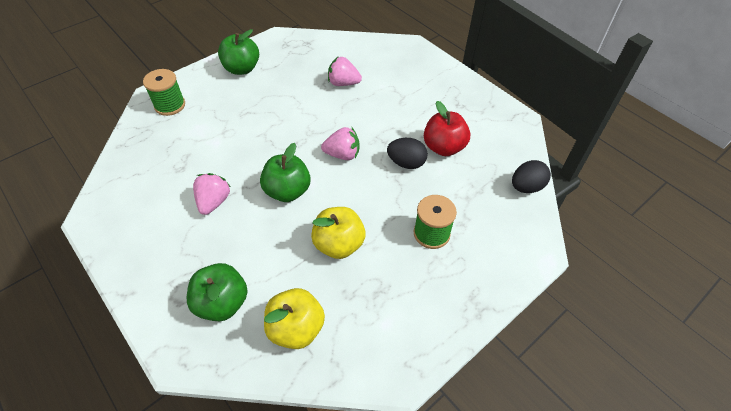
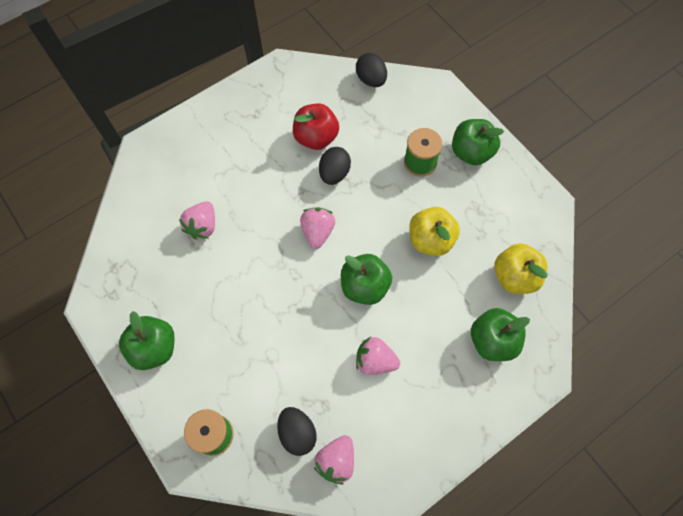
camera: 85 degrees left, 15 degrees up
(131, 178) = (336, 461): none -> pink strawberry
(160, 152) = (297, 433): none -> black egg
(454, 284) = (471, 152): none -> green apple

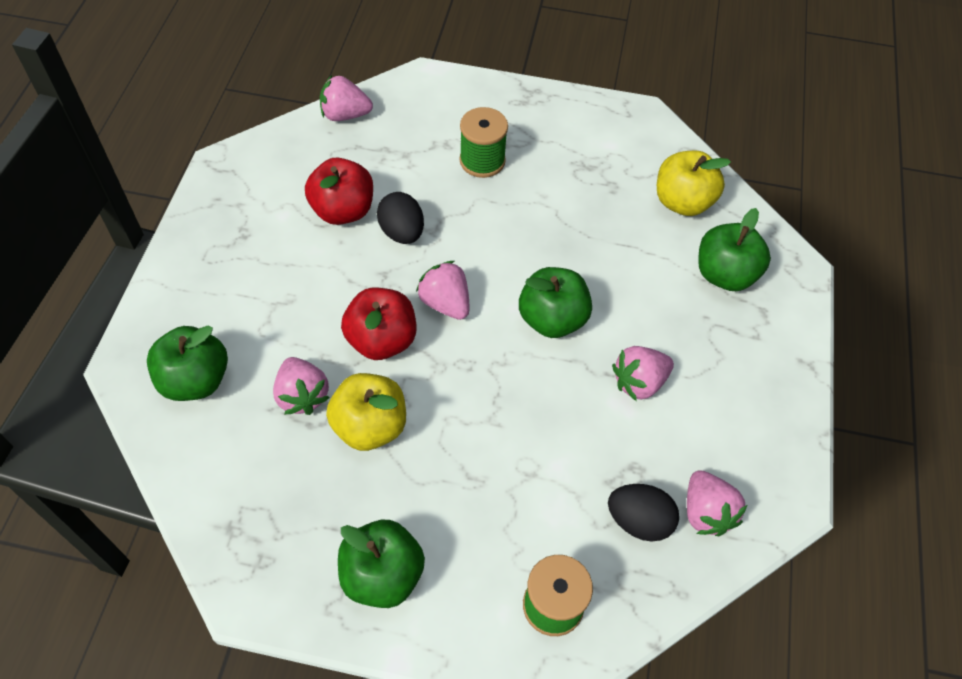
camera: 45 degrees left, 10 degrees down
(266, 227) = (381, 340): none -> red apple
(371, 79) = (345, 115): black egg -> pink strawberry
(430, 240) = (570, 226): yellow apple -> yellow apple (370, 426)
(471, 152) = (523, 118): green apple -> green apple (195, 380)

